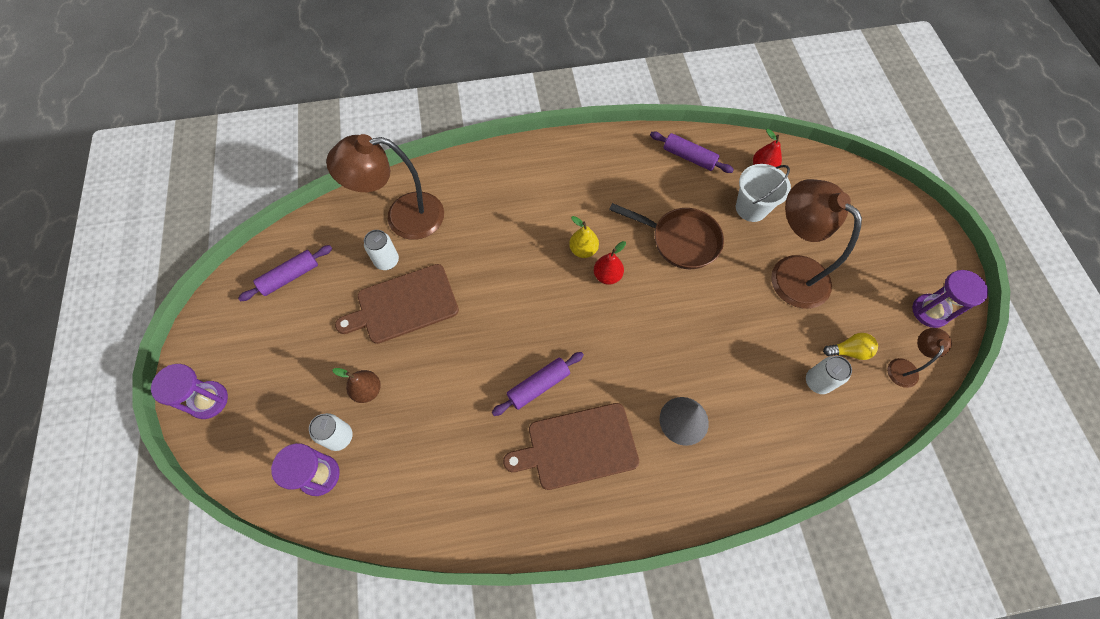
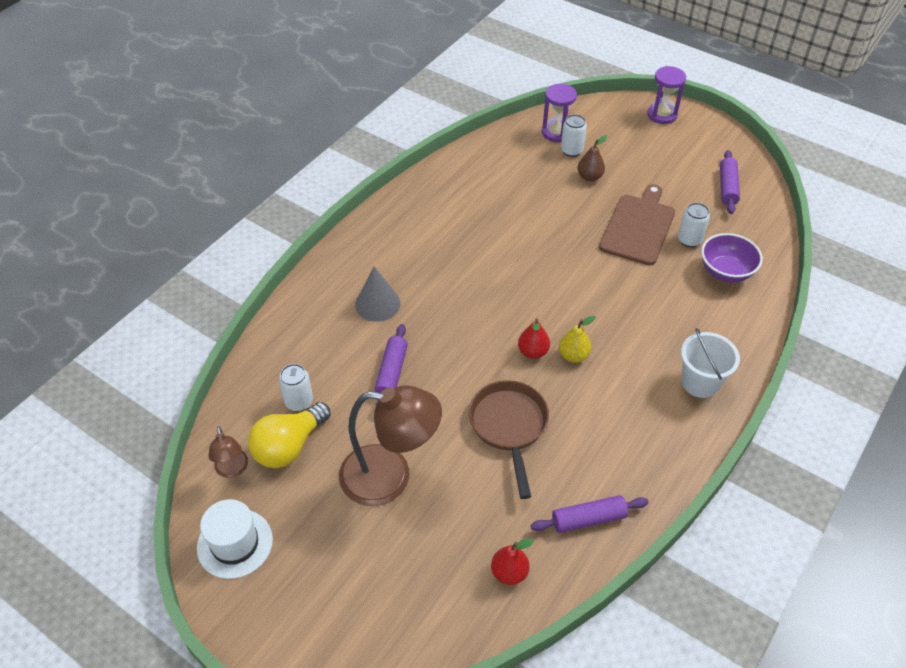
camera: 135 degrees right, 15 degrees down
(403, 217) = (725, 272): brown lamp -> purple bowl
(538, 386) = (494, 252): purple rolling pin -> purple rolling pin (391, 372)
(578, 446) = (432, 242): brown cutting board -> none
(680, 240) = (509, 427): brown pan -> brown pan turned 105 degrees clockwise
(751, 208) = (479, 513): white bucket -> white bucket (700, 382)
(849, 351) = (289, 446): yellow light bulb -> yellow light bulb, size x1.78
(930, 311) = (235, 543): purple hourglass -> white hat

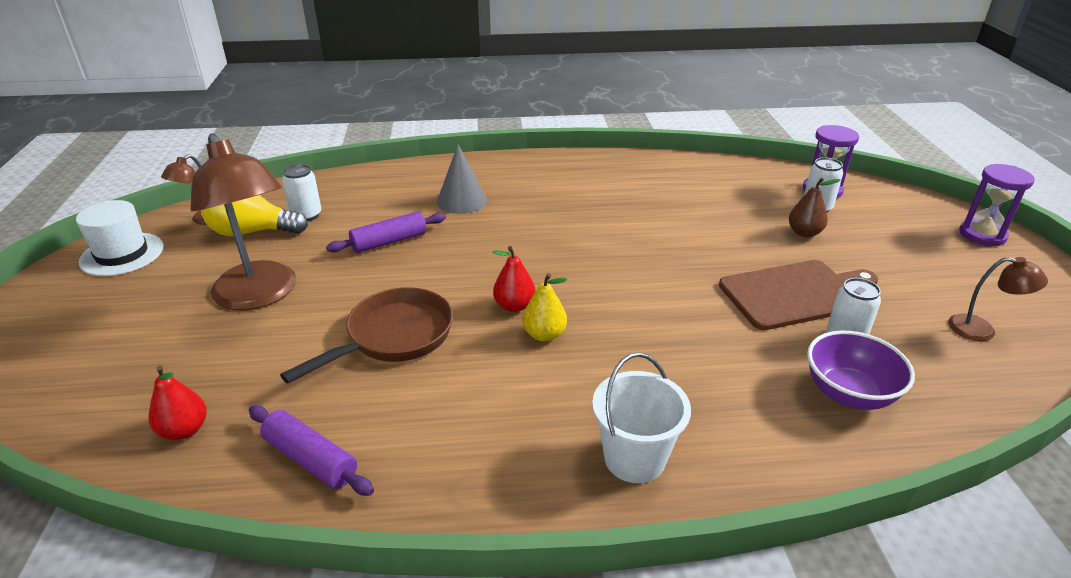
camera: 50 degrees right, 15 degrees down
(727, 187) = (981, 330): purple rolling pin -> brown lamp

